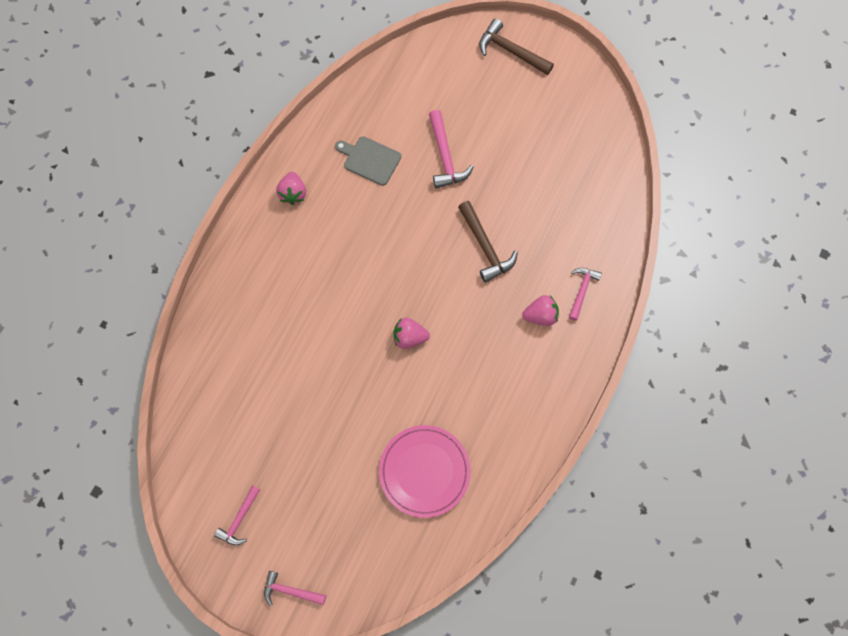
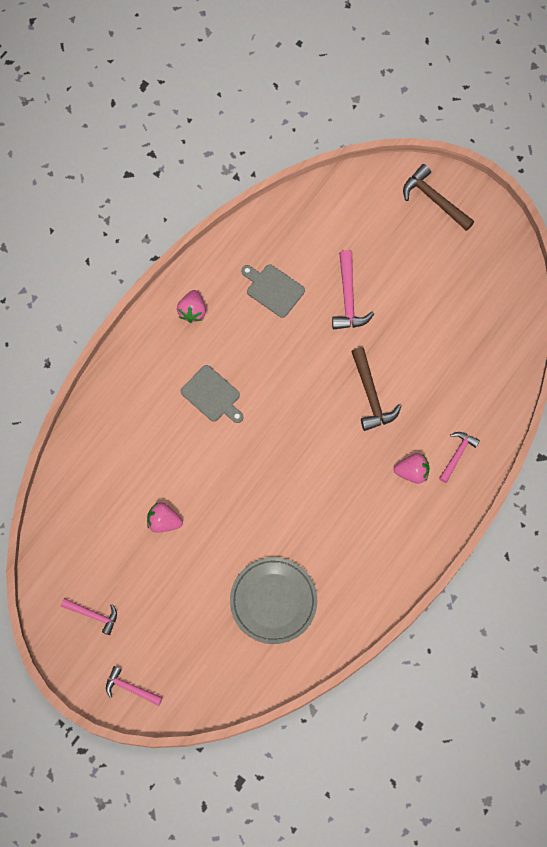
camera: 10 degrees right, 0 degrees up
(239, 519) = (93, 615): pink hammer -> pink hammer turned 105 degrees counterclockwise
(326, 273) = (212, 395): none -> grey cutting board
(409, 337) = (281, 472): pink strawberry -> pink strawberry (164, 521)
(424, 471) = (273, 601): pink plate -> grey plate

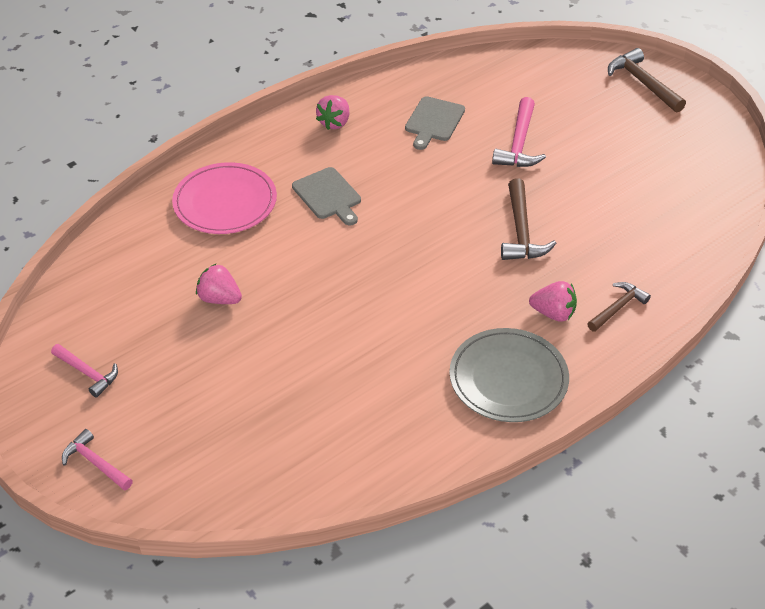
camera: 15 degrees right, 25 degrees down
(133, 423) = (225, 202): none -> pink plate
(273, 289) = (433, 121): grey cutting board -> grey cutting board turned 120 degrees counterclockwise
(273, 601) = (326, 409): grey plate -> grey plate (508, 379)
(457, 454) = (617, 308): pink hammer -> brown hammer

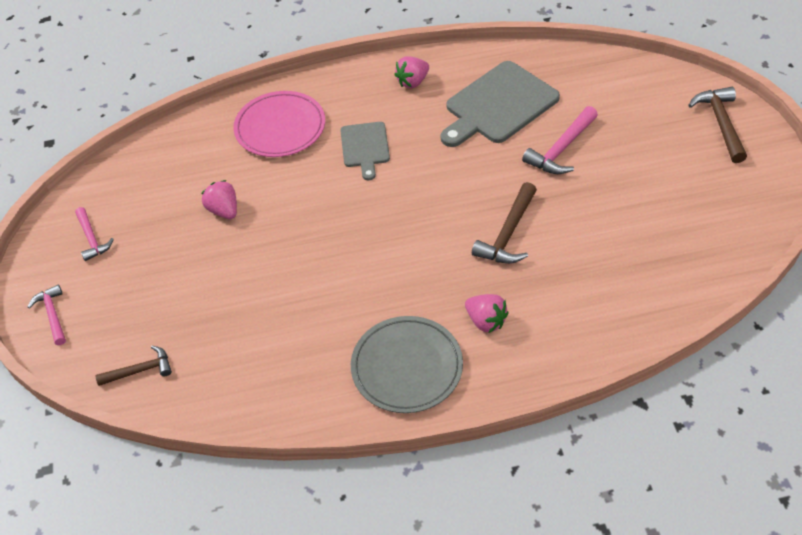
camera: 30 degrees right, 5 degrees up
(433, 121) = (498, 105): grey cutting board -> grey cutting board, size x1.74
(617, 308) = (547, 337): brown hammer -> brown hammer (140, 370)

